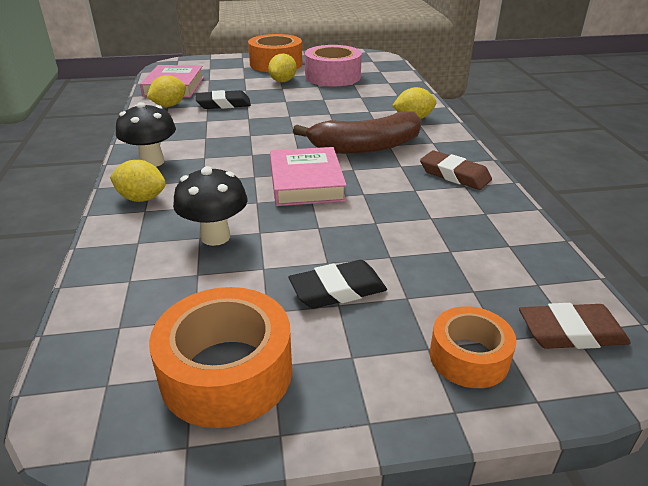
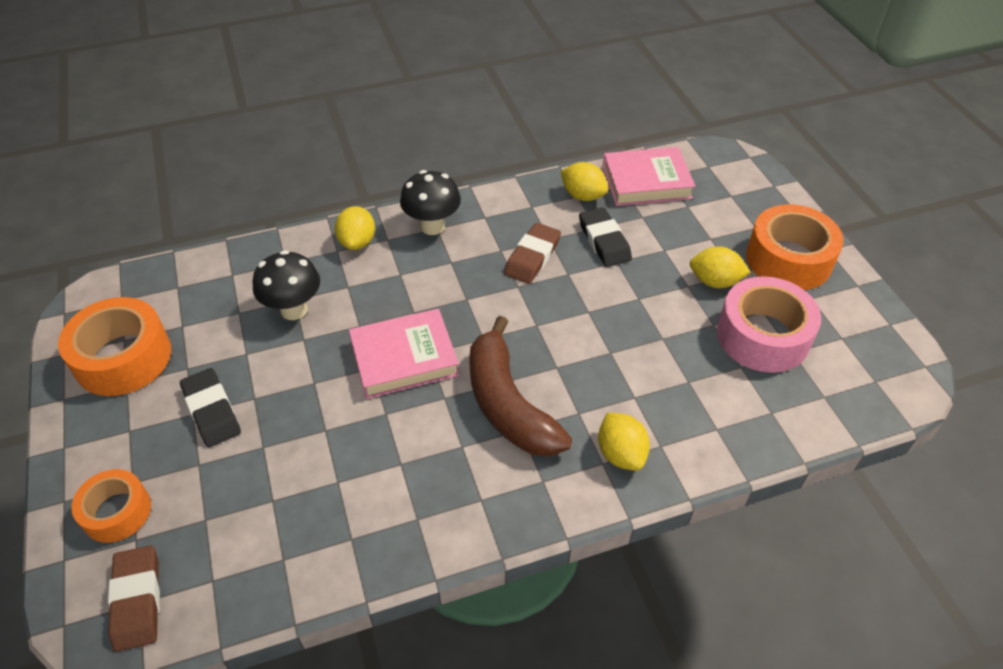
camera: 80 degrees right, 15 degrees up
(454, 175) = (444, 507): brown eraser -> brown eraser (532, 257)

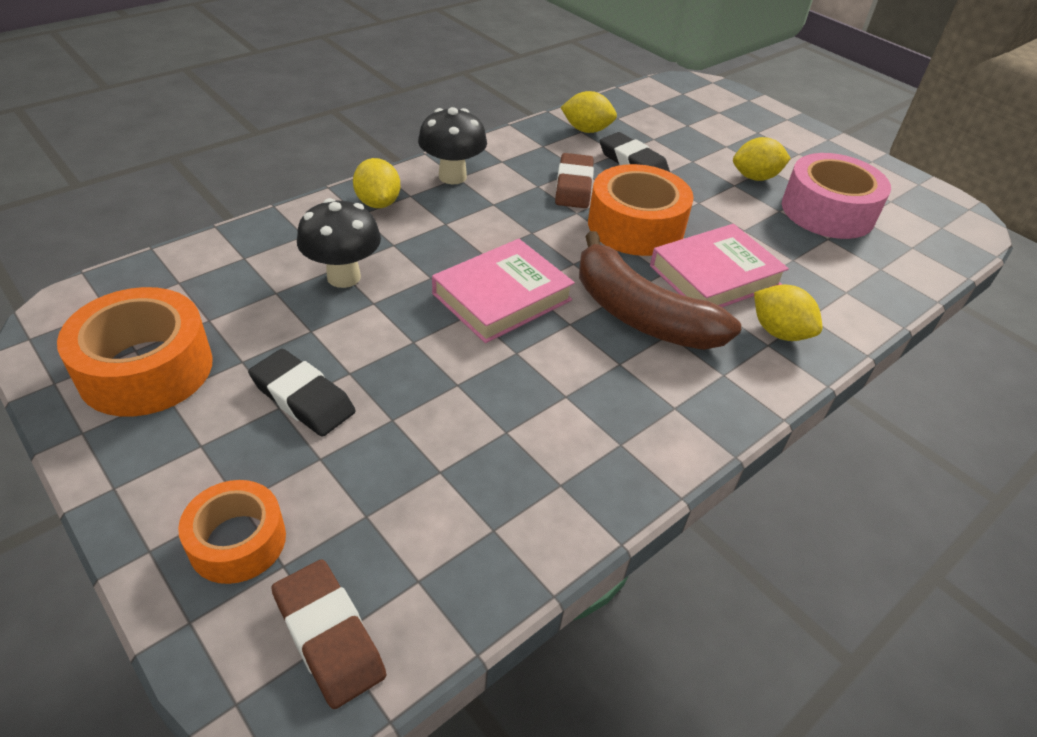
camera: 25 degrees left, 5 degrees down
(646, 182) = (637, 112): pink book -> pink book (715, 276)
(788, 259) = (803, 151): orange tape -> orange tape (635, 226)

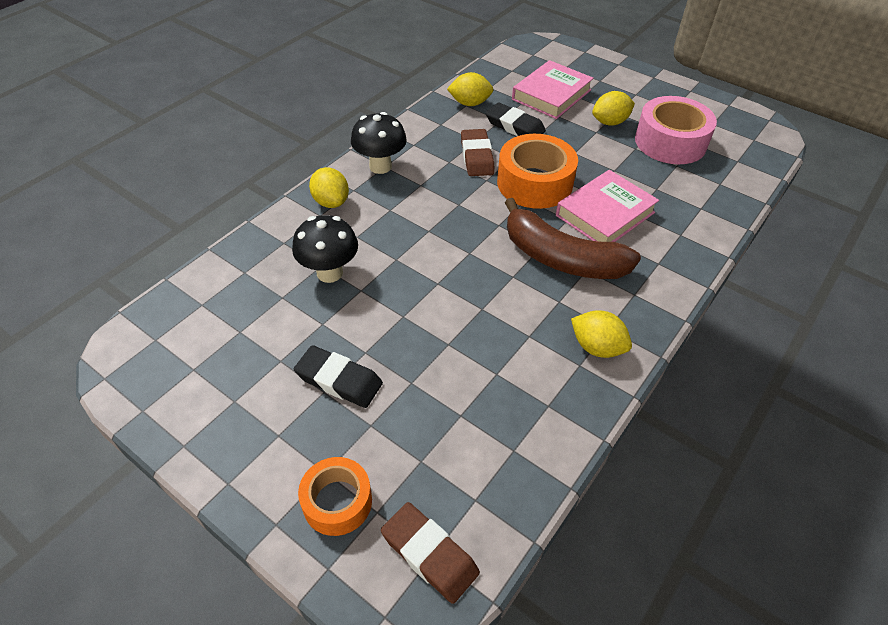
camera: 10 degrees left, 5 degrees up
(146, 369) = (209, 383): orange tape -> none
(502, 297) = (456, 265): pink book -> pink book (551, 95)
(779, 332) = (663, 251): yellow lemon -> yellow lemon (597, 347)

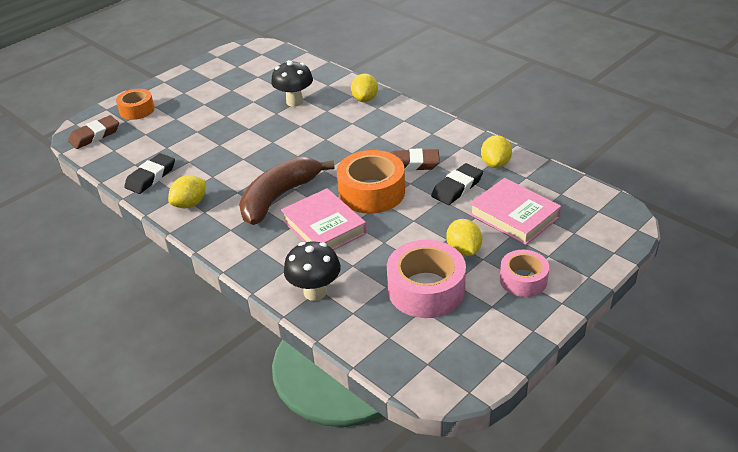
camera: 100 degrees right, 10 degrees down
(331, 202) = (365, 99): yellow lemon -> yellow lemon turned 60 degrees counterclockwise
(339, 380) = (209, 108): black eraser -> black eraser (151, 177)
(380, 166) = (403, 118): black mushroom -> black mushroom (315, 292)
(636, 93) = (523, 280): none -> pink tape

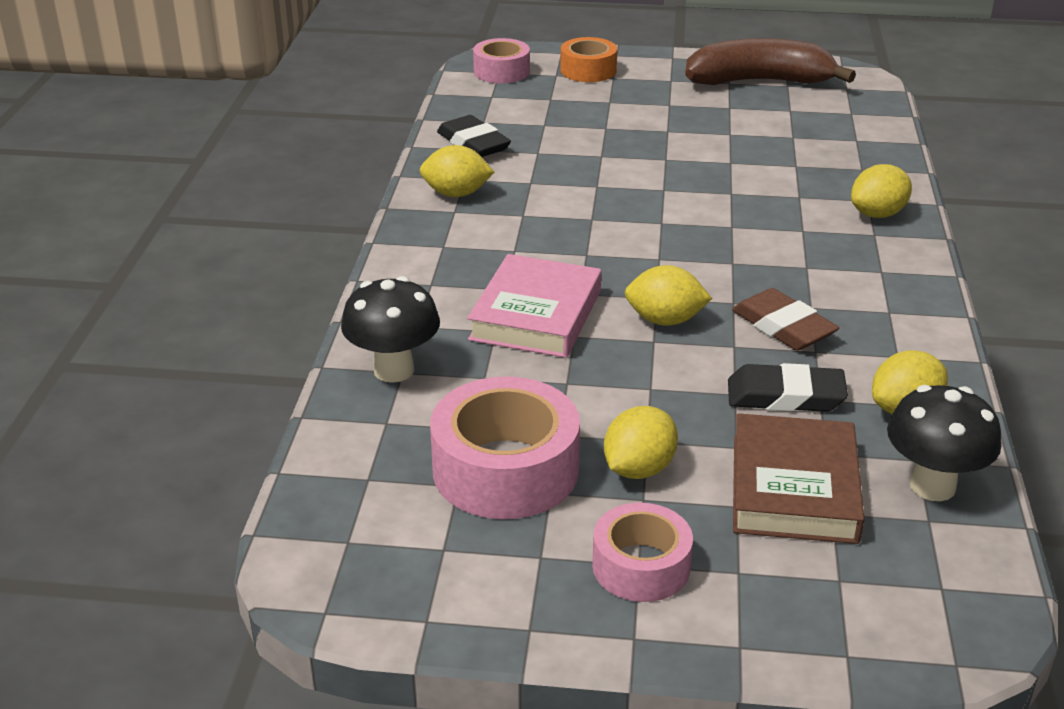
camera: 50 degrees right, 5 degrees down
(95, 135) = (501, 71): brown eraser -> pink tape
(151, 177) = (473, 143): black eraser -> black eraser turned 60 degrees clockwise
(279, 197) = (552, 250): brown banana -> brown banana (759, 81)
(294, 101) = (778, 163): black mushroom -> black mushroom (932, 486)
(371, 192) = (665, 320): orange tape -> yellow lemon
(514, 216) = (793, 488): pink book -> brown book

